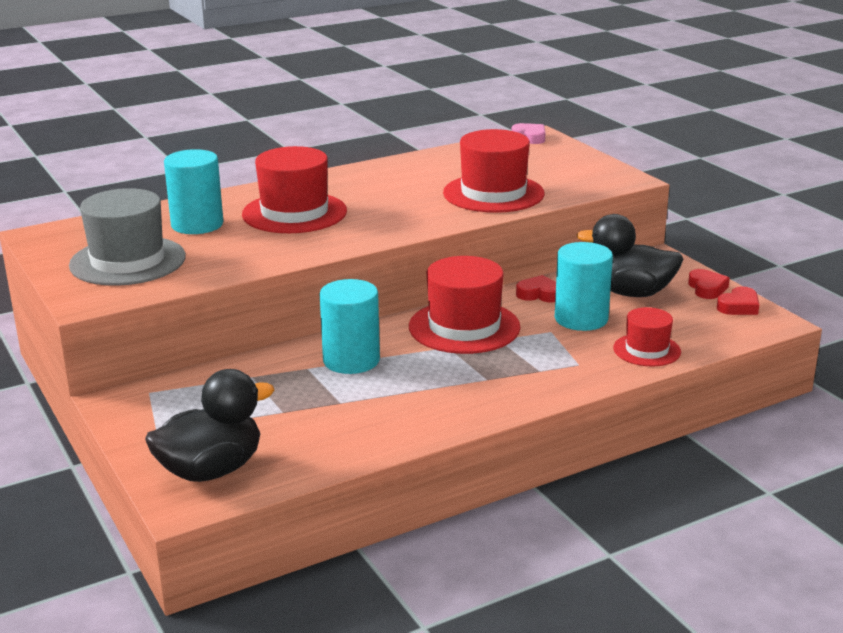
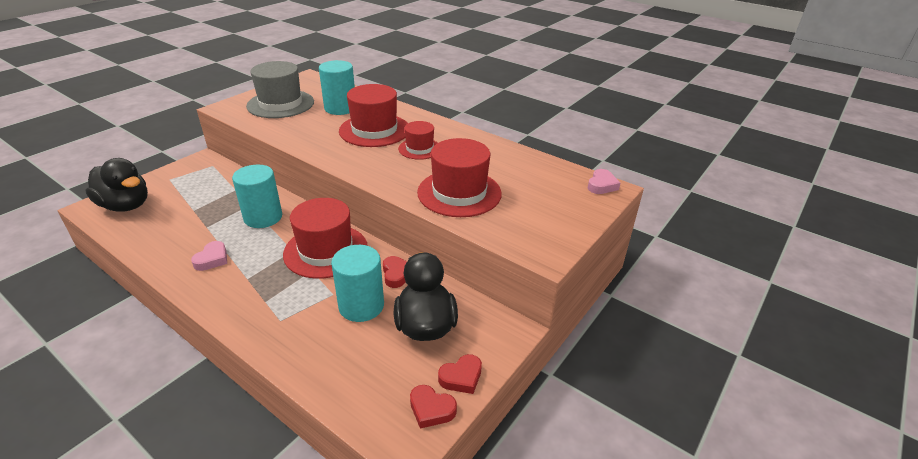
camera: 65 degrees right, 10 degrees up
(426, 400) = (212, 259): none -> pink heart
(647, 350) = (315, 356): red hat -> red hat (419, 149)

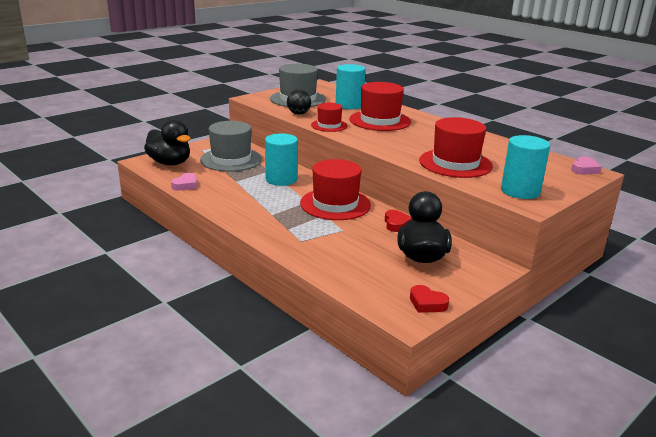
camera: 10 degrees right, 10 degrees down
(204, 191) = (231, 159): none -> grey hat
(212, 259) = (243, 200): pink heart -> pink heart (185, 185)
(279, 128) = (298, 113): none -> black ball
(361, 306) = (367, 239): turquoise cylinder -> turquoise cylinder (520, 191)
(419, 149) = (420, 135): red hat -> red hat (329, 125)
(461, 377) = (452, 288): red heart -> none

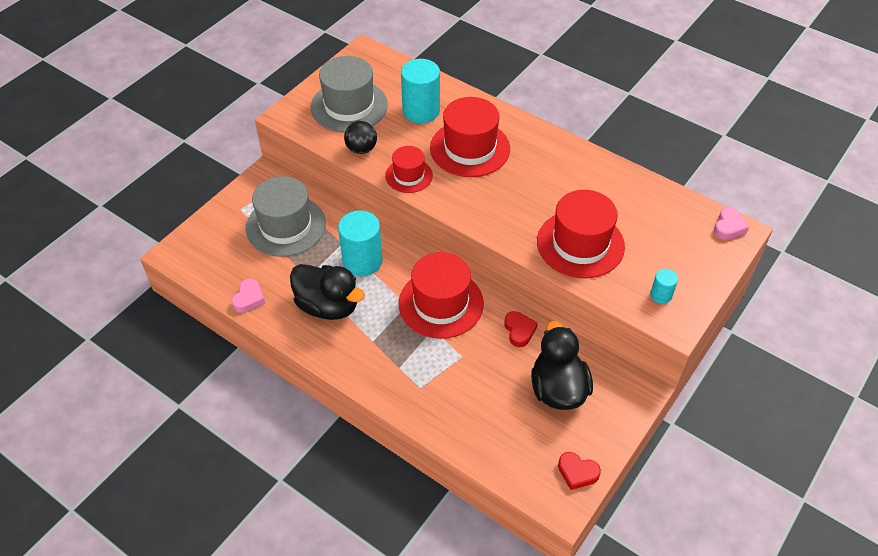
camera: 10 degrees left, 25 degrees up
(170, 163) = (210, 250): black duck -> black duck (328, 306)
(520, 191) = (661, 295): turquoise cylinder -> turquoise cylinder, size x0.49

